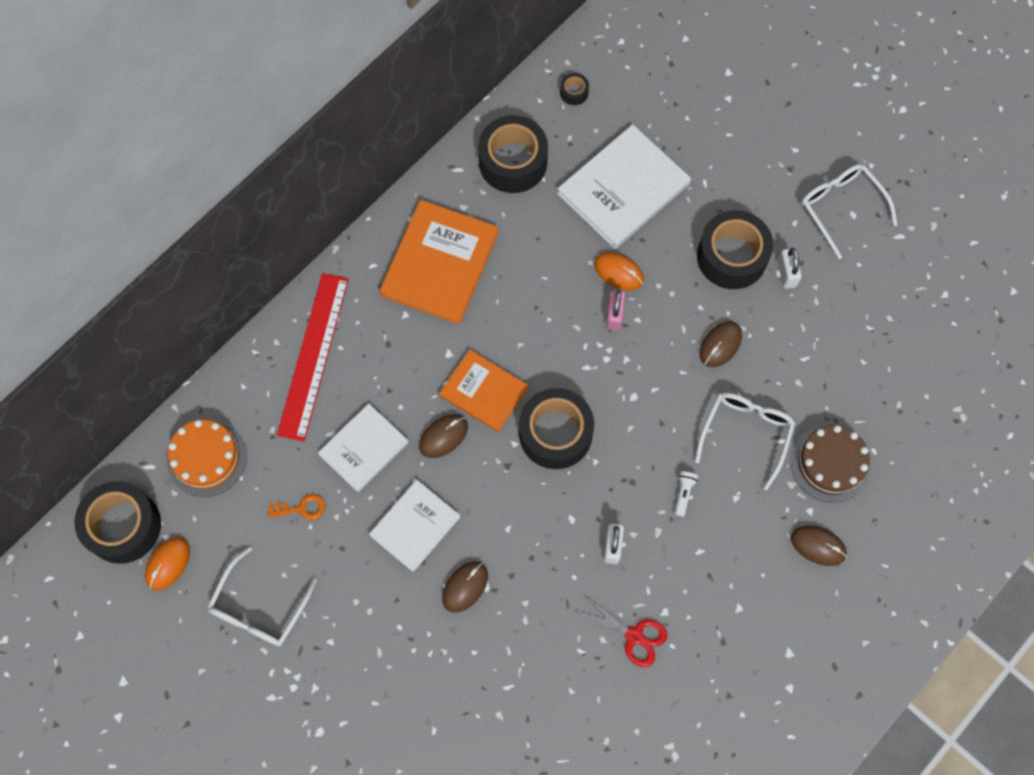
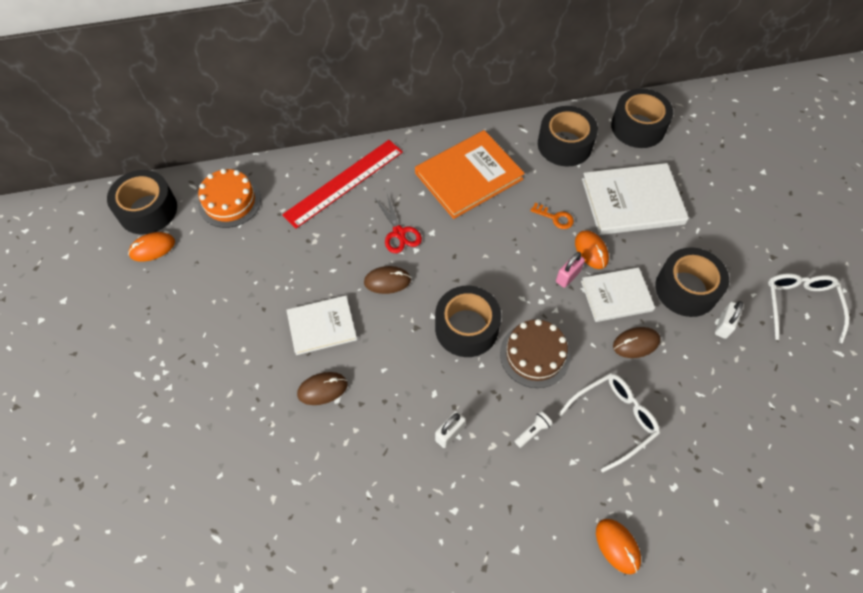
camera: 35 degrees right, 10 degrees down
(259, 607) = (181, 311): white glasses -> none
(301, 508) = (260, 267): orange key -> orange key (555, 218)
(364, 448) = (329, 256): white book -> white book (616, 296)
(484, 391) = (437, 270): orange book -> none
(574, 92) = (638, 127): black tape -> black tape, size x2.36
(634, 636) = (417, 512): red scissors -> red scissors (399, 233)
(818, 546) = (617, 546): brown mouse -> orange mouse
(830, 463) = (670, 487): brown cake -> brown cake (534, 355)

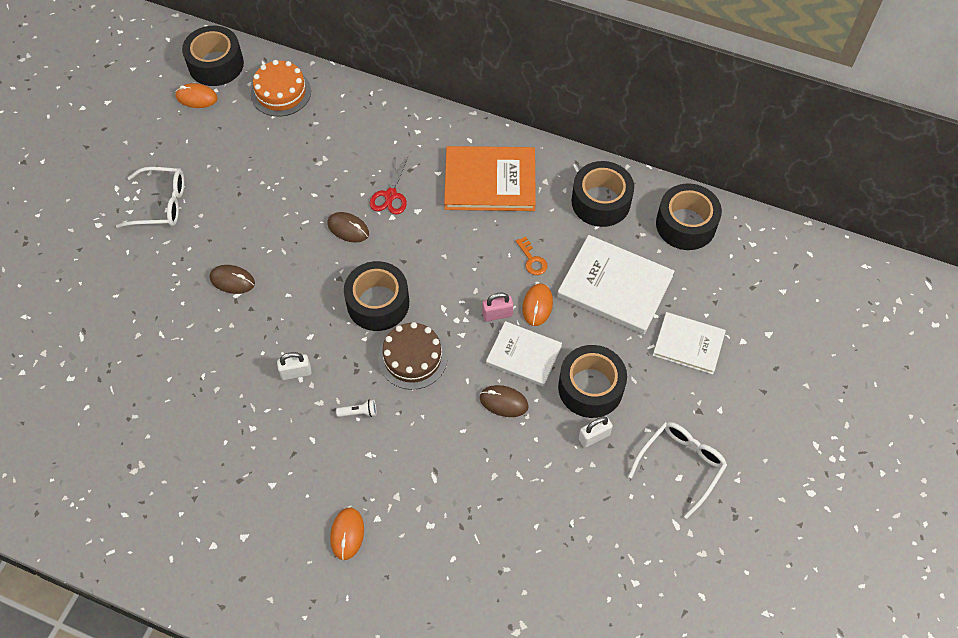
camera: 35 degrees right, 0 degrees up
(322, 326) = (270, 233): white book -> white book (688, 344)
(344, 183) = (382, 127): red ruler -> none
(613, 419) = (429, 446): white glasses -> white glasses (161, 204)

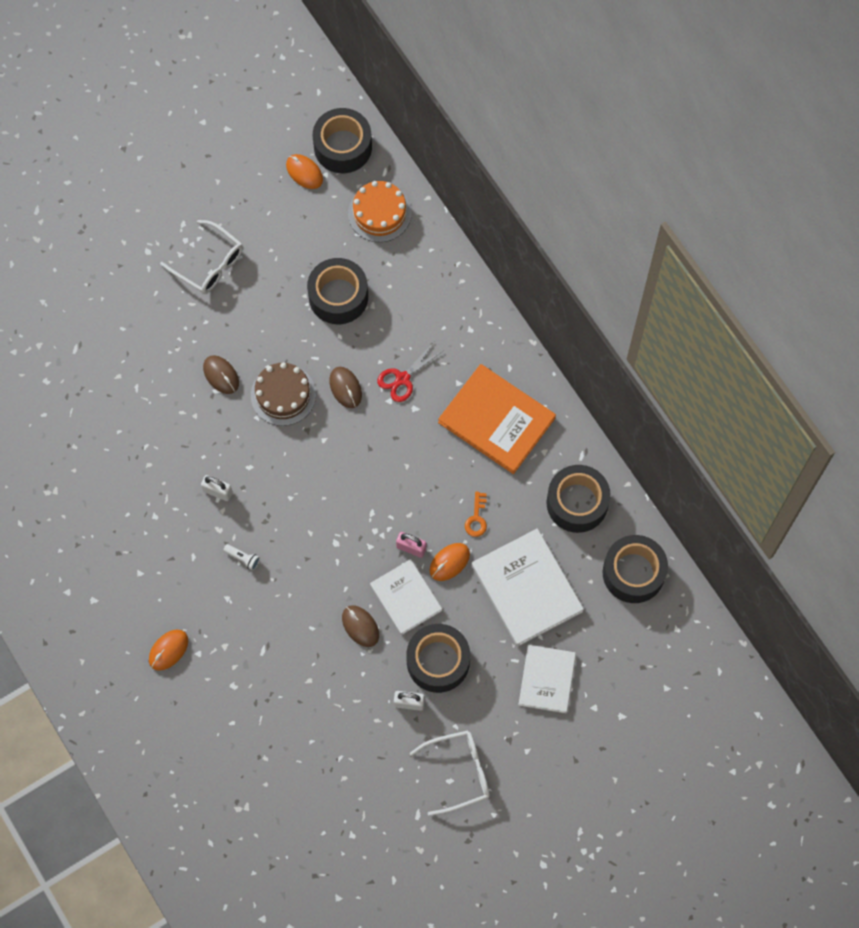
camera: 35 degrees right, 10 degrees up
(378, 303) = (322, 473): black tape -> black tape (338, 296)
(412, 358) = (316, 540): brown cake -> brown cake (283, 395)
(688, 344) = (547, 679): white book -> white book turned 45 degrees clockwise

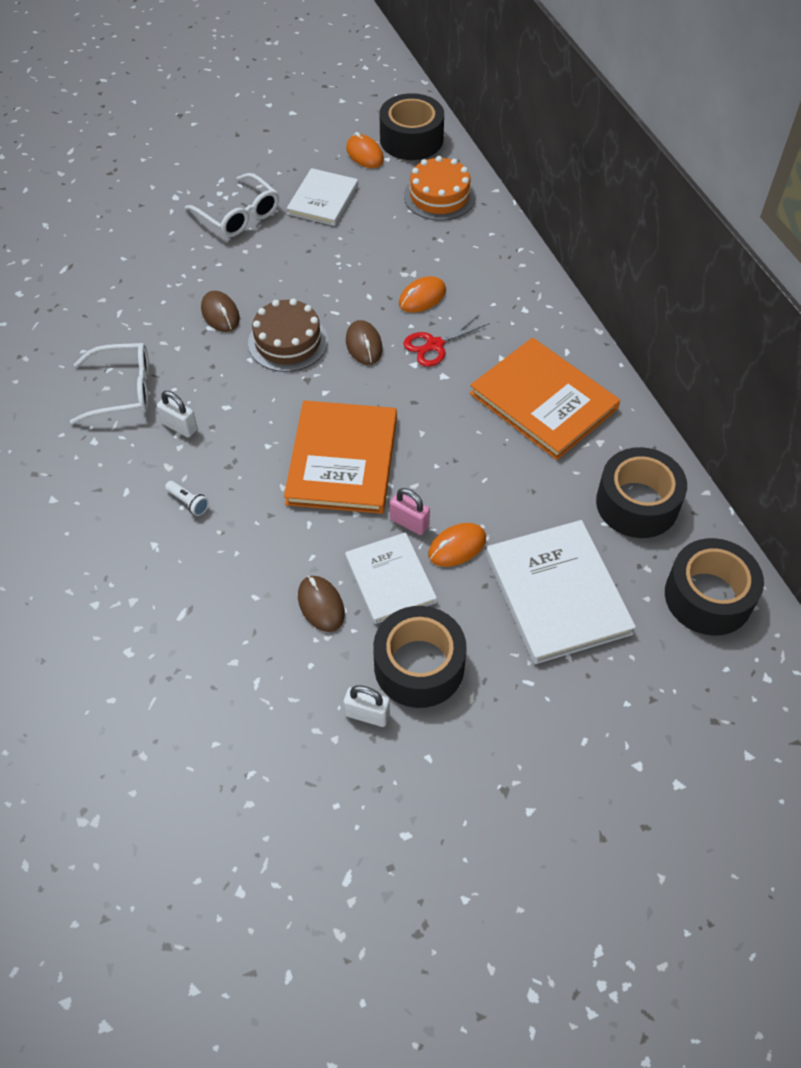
camera: 10 degrees right, 15 degrees down
(168, 650) = (56, 594): orange mouse -> orange mouse (422, 297)
(338, 296) = (376, 260): black tape -> none
(350, 501) = (342, 460): none -> orange book
(458, 772) = (421, 825): white glasses -> white glasses (123, 390)
(476, 518) = (501, 502): orange key -> none
(547, 679) = (571, 715): white book -> white book (323, 199)

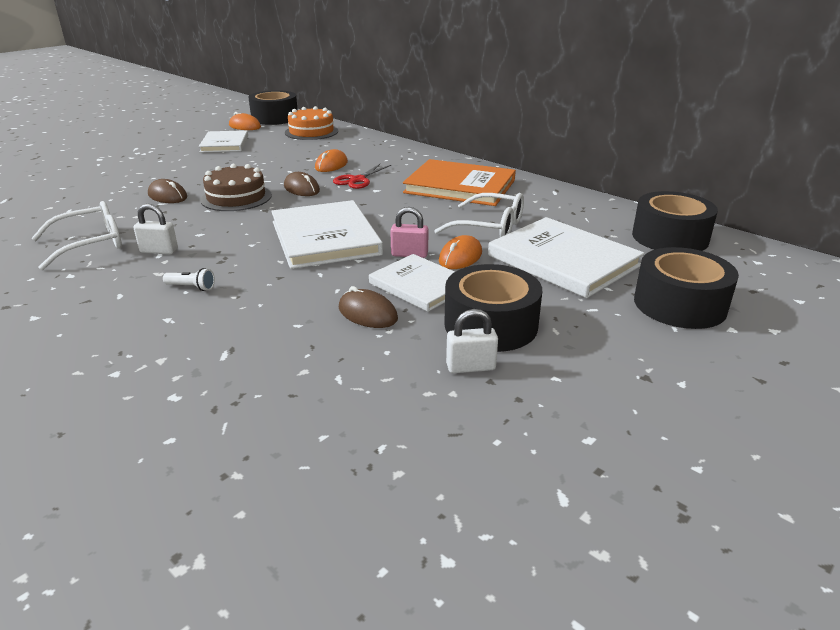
camera: 25 degrees left, 25 degrees down
(239, 215) = (159, 158): white glasses -> white glasses (490, 227)
(342, 460) = (325, 238): orange book -> white book
(637, 503) = (572, 211): black tape -> black tape (679, 304)

